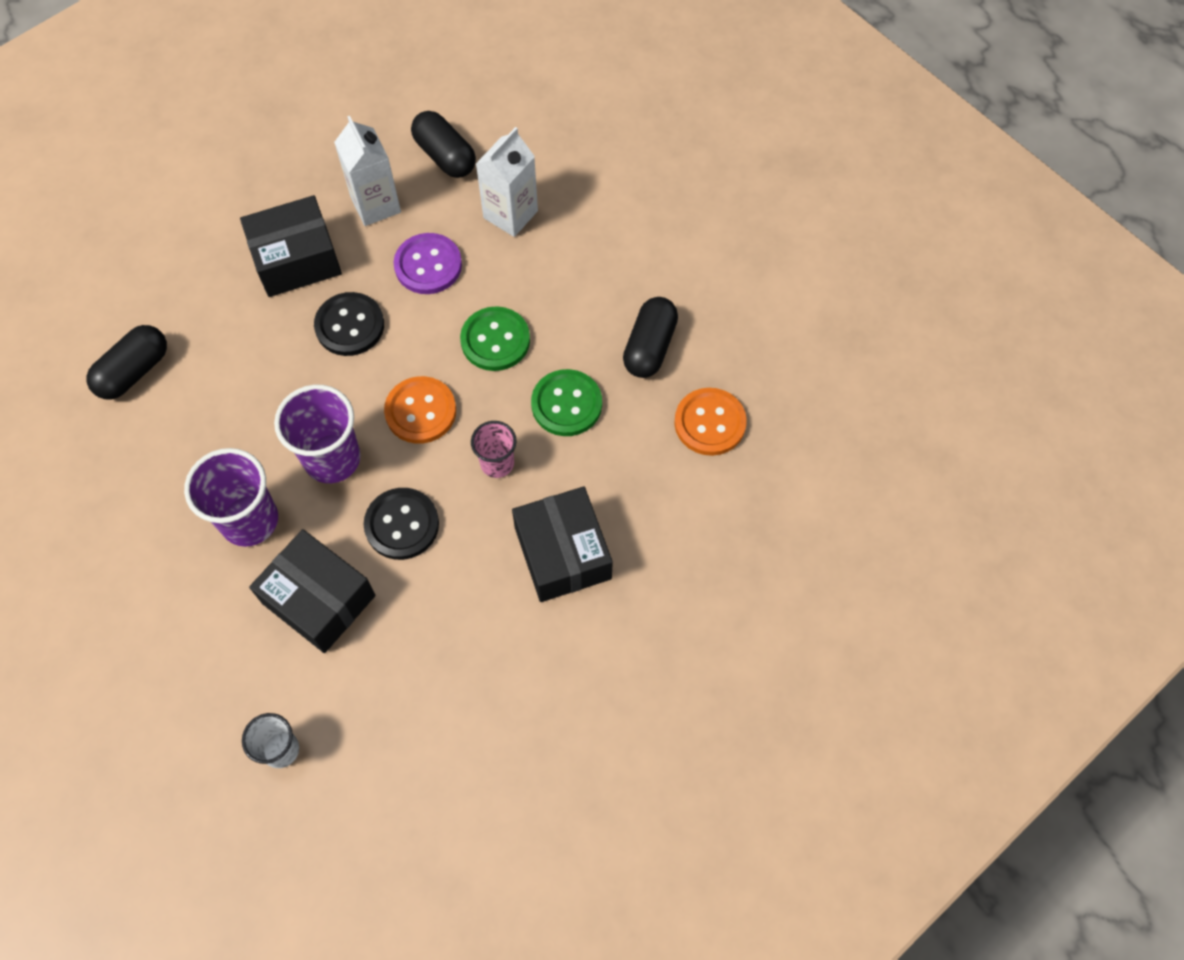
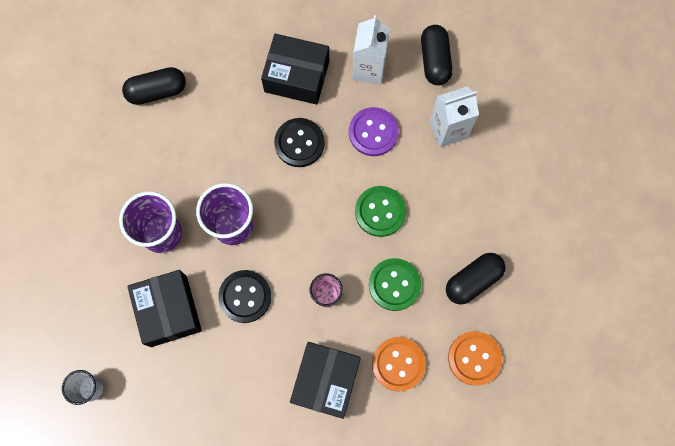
camera: 35 degrees right, 10 degrees up
(420, 411) = (304, 229): orange button -> orange button (398, 364)

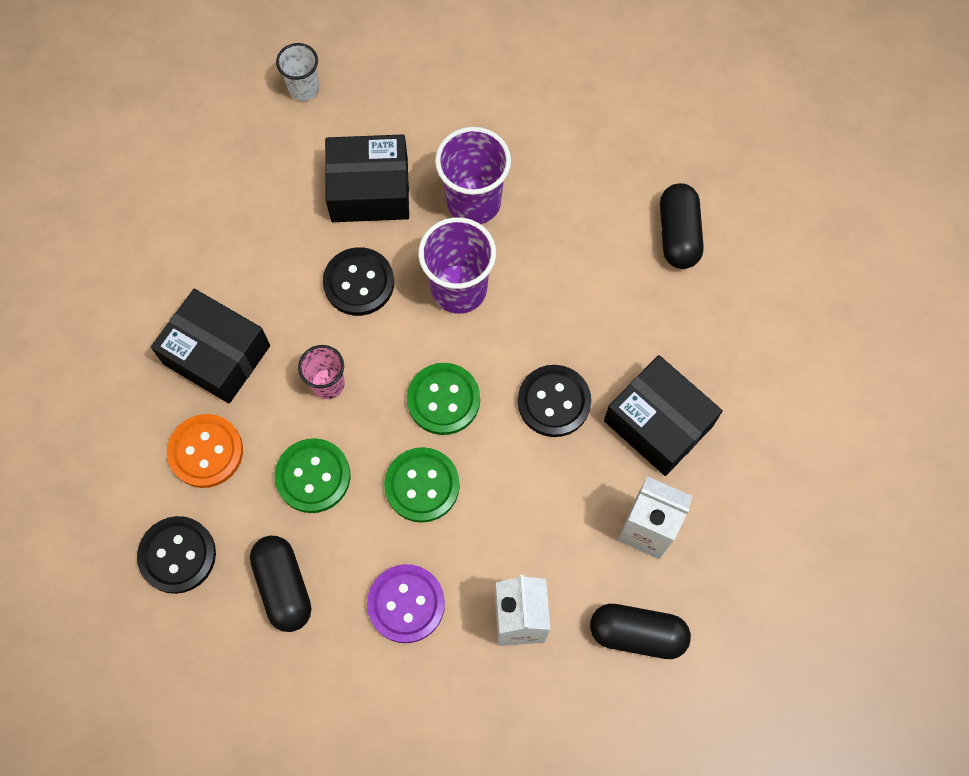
camera: 105 degrees right, 5 degrees down
(297, 76) = (658, 423): black box -> black box turned 75 degrees counterclockwise
(317, 214) = (443, 400): none -> green button
(373, 132) = (543, 508): purple button -> purple button (406, 604)
(474, 358) = (177, 555): orange button -> black button

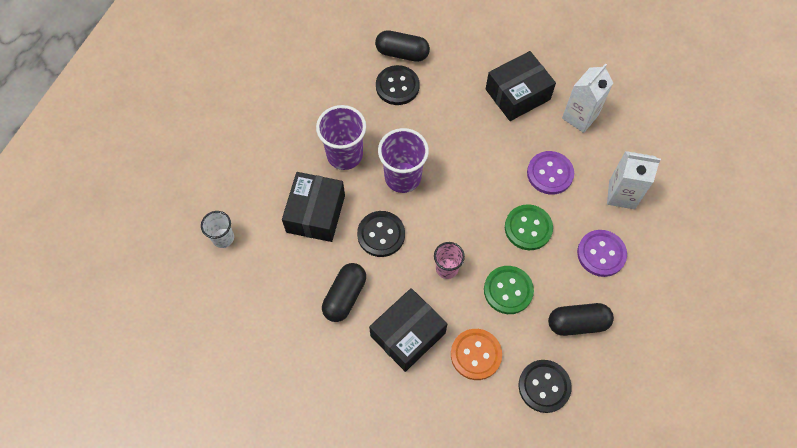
camera: 75 degrees left, 5 degrees down
(443, 400) = (475, 203): green button -> none
(526, 500) = (550, 173): none -> purple button
(554, 402) = (491, 144): black button -> black button (397, 86)
(637, 633) = (639, 137): black capsule -> black capsule (345, 296)

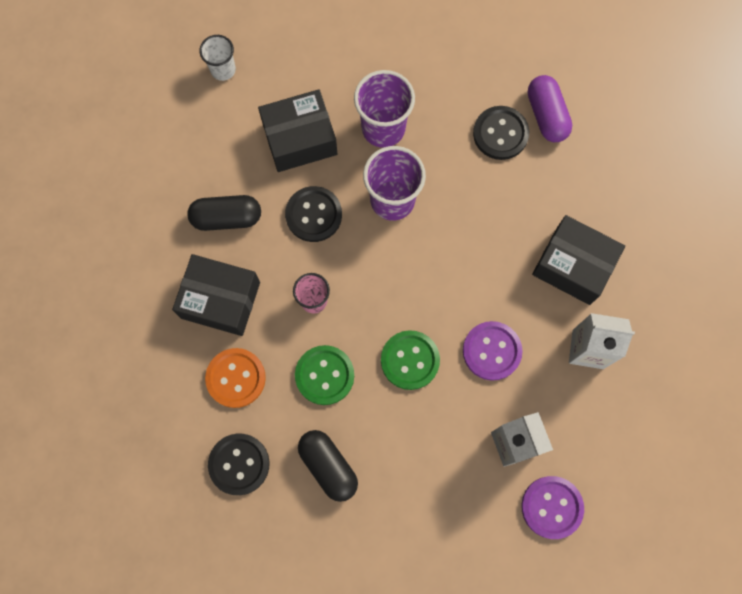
camera: 60 degrees right, 10 degrees up
(402, 53) = (546, 115): black capsule -> purple capsule
(601, 254) = (425, 454): purple button -> purple button (551, 507)

